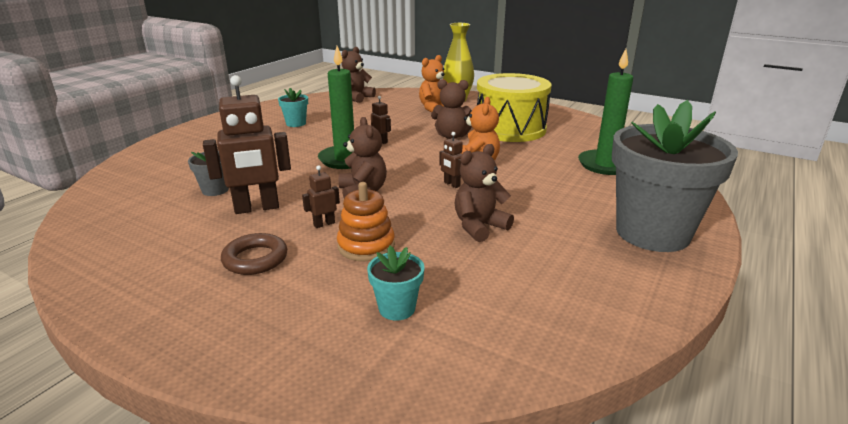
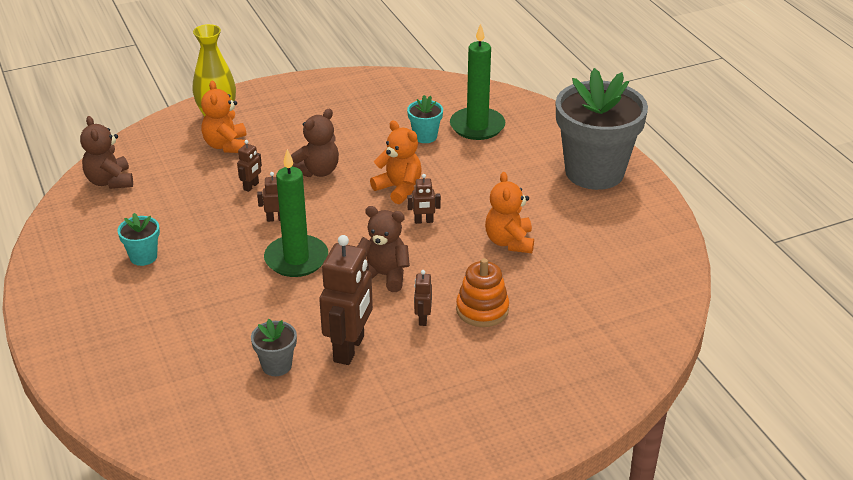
camera: 55 degrees left, 10 degrees up
(255, 259) = (446, 374): brown ring -> none
(397, 308) = (578, 327): turquoise flower pot -> turquoise flower pot (425, 136)
(405, 126) = (251, 186): none -> brown robot
(479, 227) = (509, 242): brown teddy bear -> orange teddy bear
(510, 129) = (343, 130): yellow drum -> none

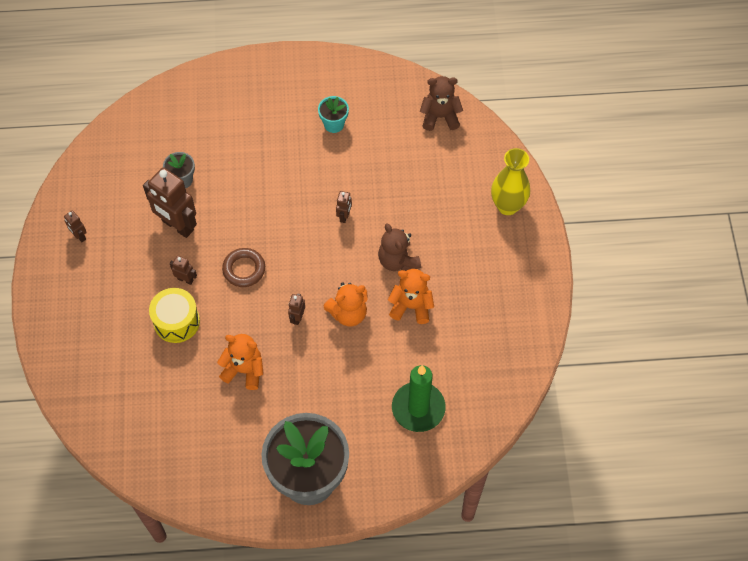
camera: 110 degrees right, 25 degrees up
(226, 145) = (461, 204): orange teddy bear -> orange teddy bear (411, 306)
(251, 186) = (395, 209): brown robot -> brown robot (79, 236)
(296, 259) = (289, 218): green candle -> none
(384, 275) = (244, 269): brown teddy bear -> brown ring
(425, 136) = (418, 359): turquoise flower pot -> none
(482, 310) = (176, 321): orange stacking toy -> yellow drum

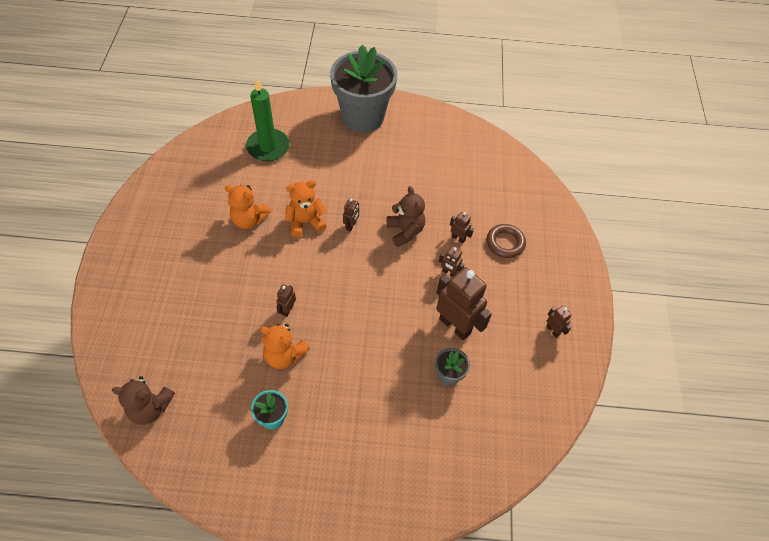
camera: 175 degrees left, 5 degrees down
(176, 321) = (458, 238): yellow drum -> brown robot
(244, 269) = (393, 274): brown ring -> brown ring (505, 243)
(244, 370) = (402, 192): orange teddy bear -> orange teddy bear (284, 355)
(397, 261) = (248, 260): brown teddy bear -> brown teddy bear (405, 231)
(507, 206) = (123, 295): yellow vase -> none

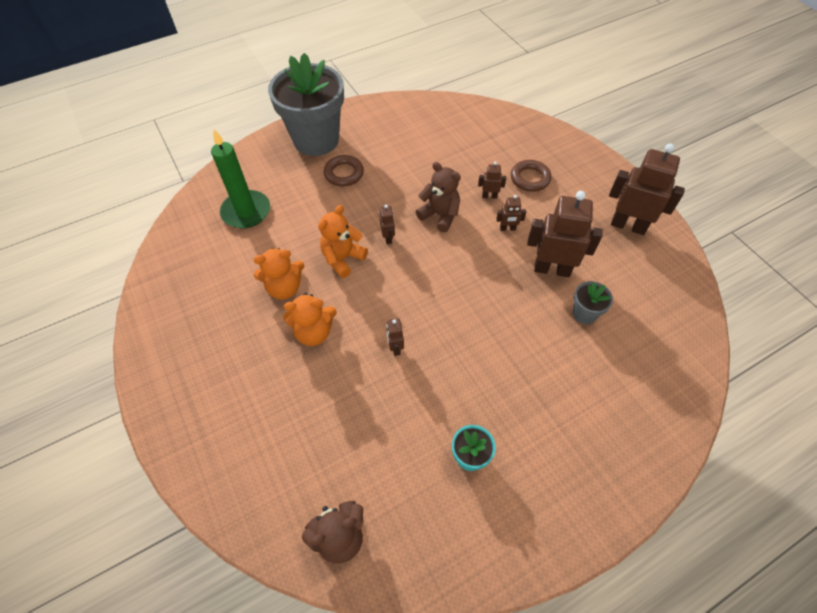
camera: 30 degrees left, 0 degrees up
(284, 355) = (429, 391): orange teddy bear -> orange teddy bear (314, 332)
(361, 156) = (344, 173): none -> brown ring
(553, 330) = (628, 225): brown robot -> brown robot, size x2.20

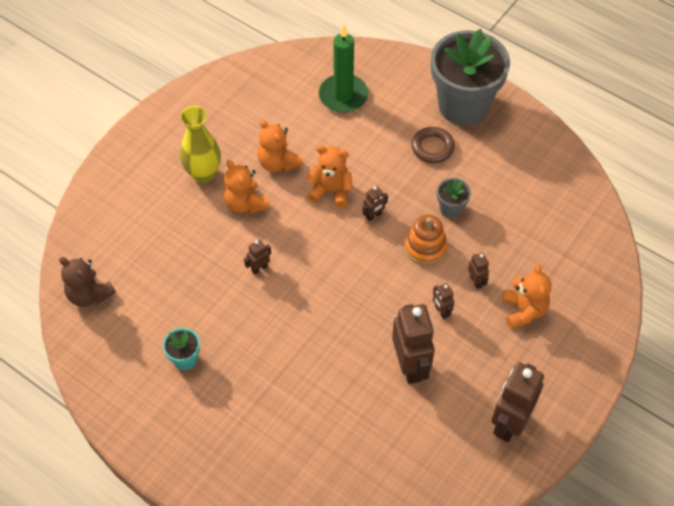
camera: 65 degrees right, 0 degrees up
(254, 357) = (203, 174): none -> yellow vase
(440, 215) = (425, 247): brown teddy bear -> orange stacking toy
(530, 178) = (524, 311): brown ring -> orange teddy bear
(584, 314) = (370, 409): grey flower pot -> grey flower pot (451, 209)
(628, 225) = (509, 423): brown robot -> brown robot turned 150 degrees counterclockwise

